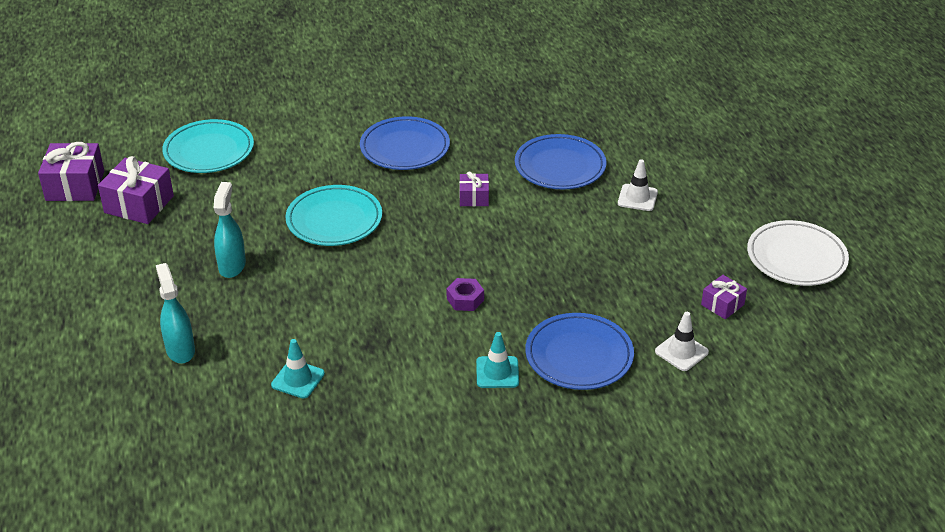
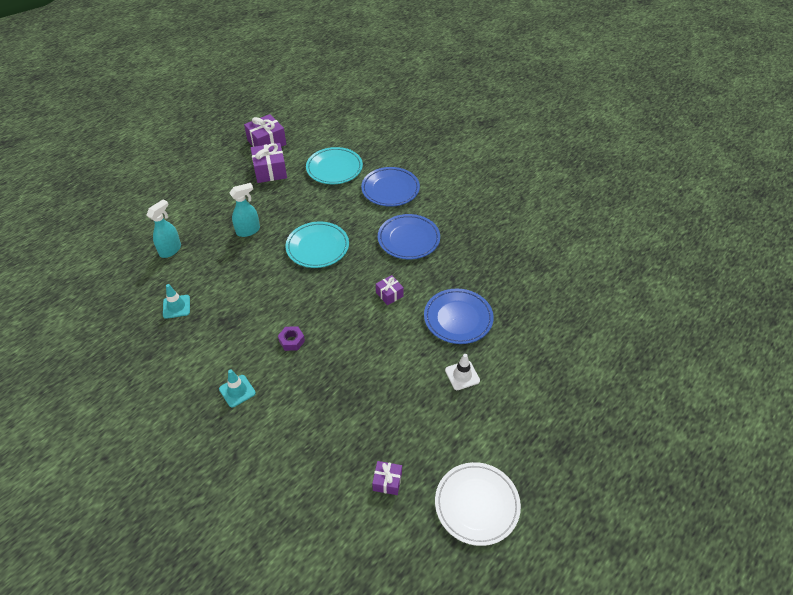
camera: 55 degrees right, 10 degrees up
(579, 356) = (279, 424): blue plate -> blue plate (390, 189)
(681, 352) = (321, 480): white traffic cone -> none

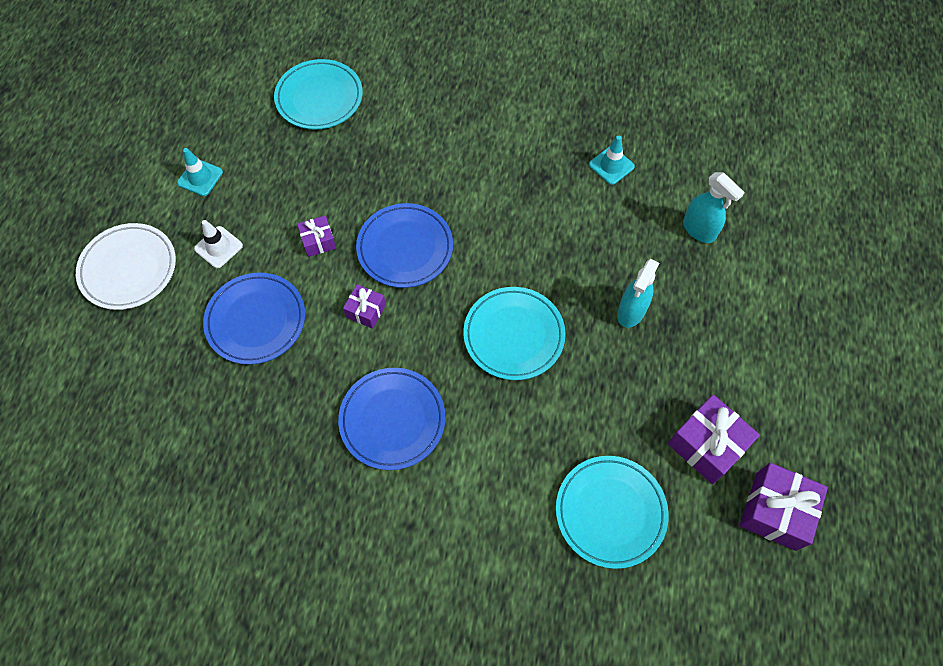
camera: 150 degrees right, 15 degrees up
(170, 250) = (699, 230): turquoise spray bottle -> turquoise spray bottle turned 45 degrees counterclockwise
(237, 391) = (458, 115): turquoise traffic cone -> turquoise traffic cone (200, 177)
(292, 341) = (443, 192): purple nut -> none
(326, 462) = (319, 98): none -> turquoise plate
(387, 481) = (249, 109): purple gift -> purple gift (318, 241)
(390, 189) = (484, 514): blue plate -> blue plate (405, 248)
(477, 505) = (151, 129): white plate -> white plate (128, 269)

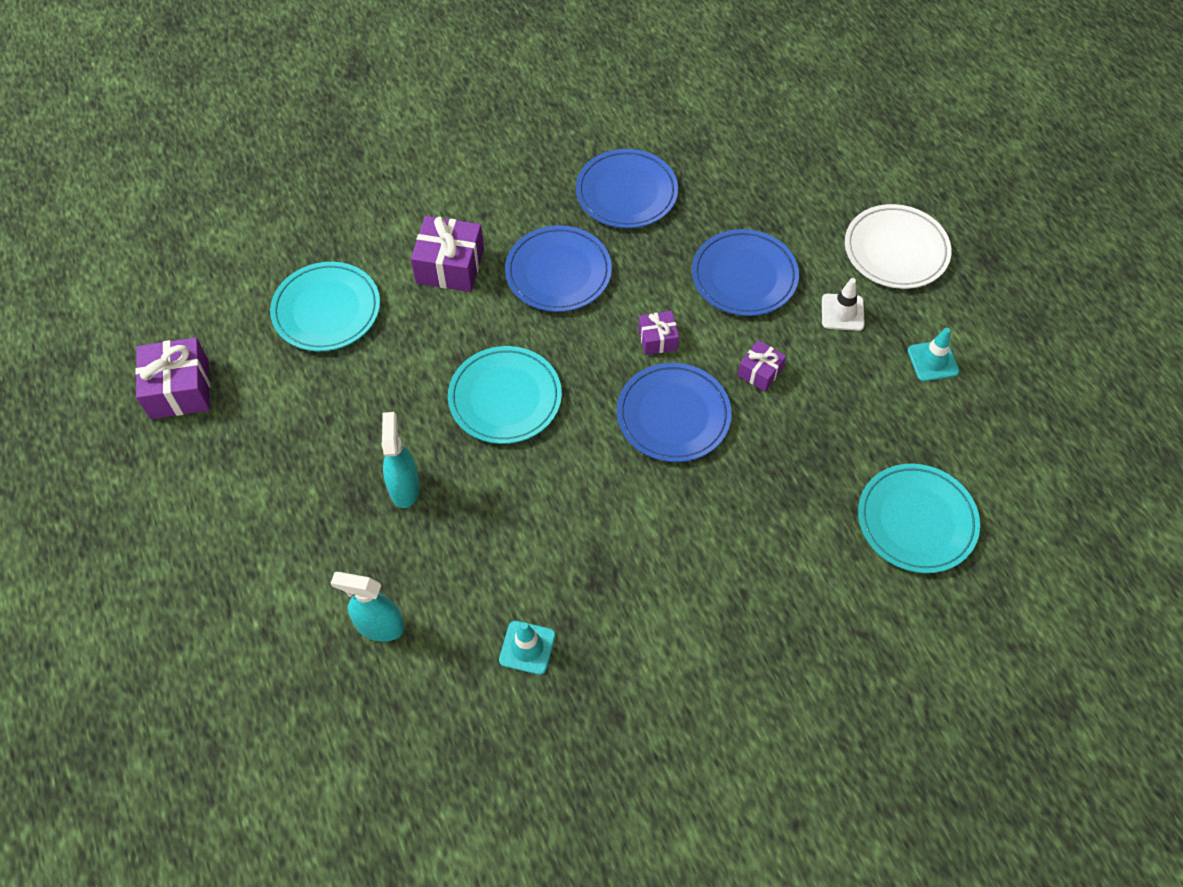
camera: 145 degrees right, 5 degrees down
(271, 464) = (626, 193): none -> blue plate
(707, 445) = (266, 408): purple gift -> purple gift (450, 266)

